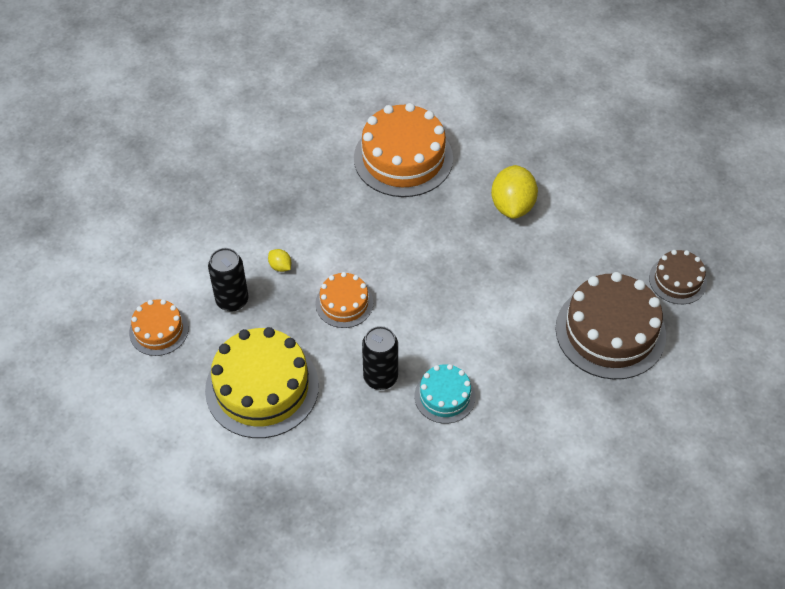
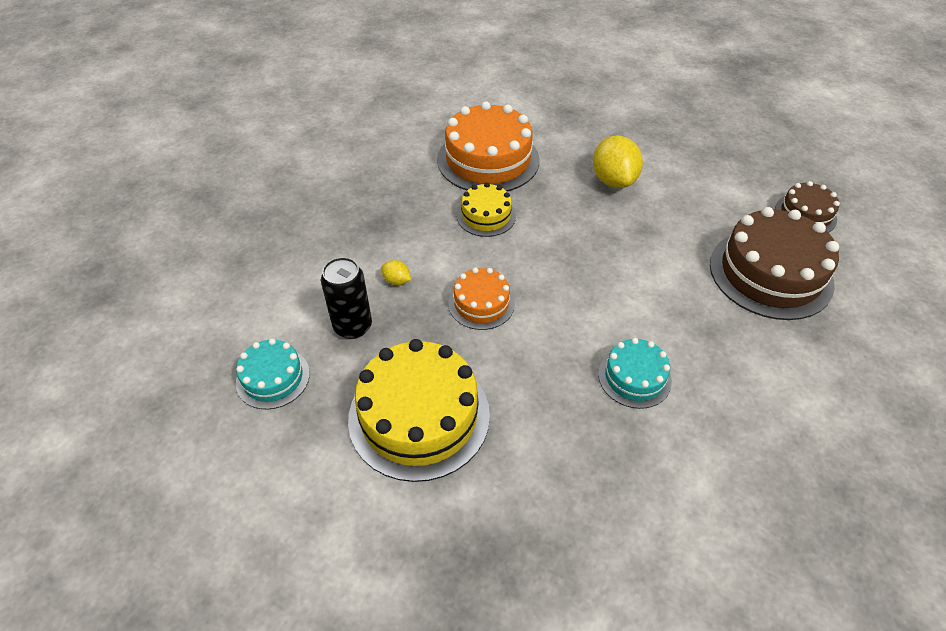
camera: 15 degrees left, 5 degrees down
(159, 330) = (273, 378): orange cake -> turquoise cake
(379, 218) = (486, 215): none -> yellow cake
(380, 378) = (554, 373): black can -> none

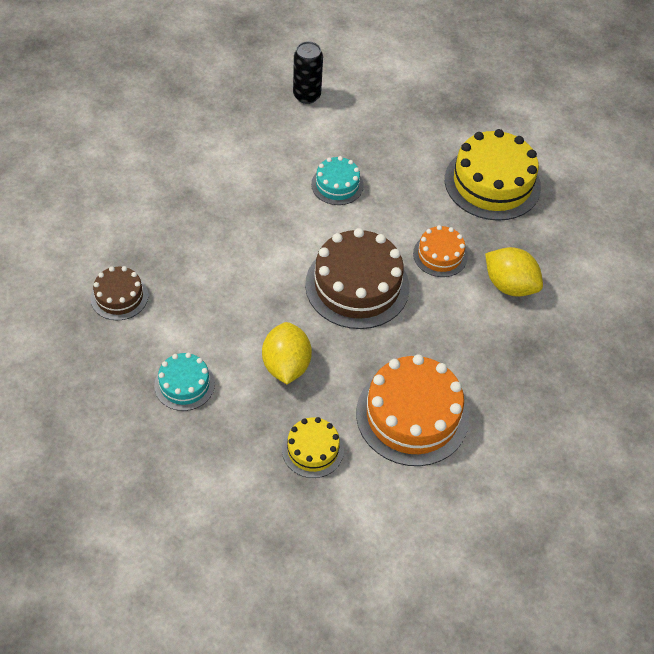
camera: 175 degrees left, 5 degrees up
(273, 378) = (598, 222): turquoise cake -> turquoise cake (184, 384)
(353, 326) = (543, 251): black can -> black can (306, 96)
(397, 281) = (509, 285): yellow lemon -> yellow lemon, size x2.21
(486, 215) = (424, 341): yellow cake -> yellow cake (312, 449)
(770, 273) = (190, 245): brown cake -> brown cake (357, 285)

